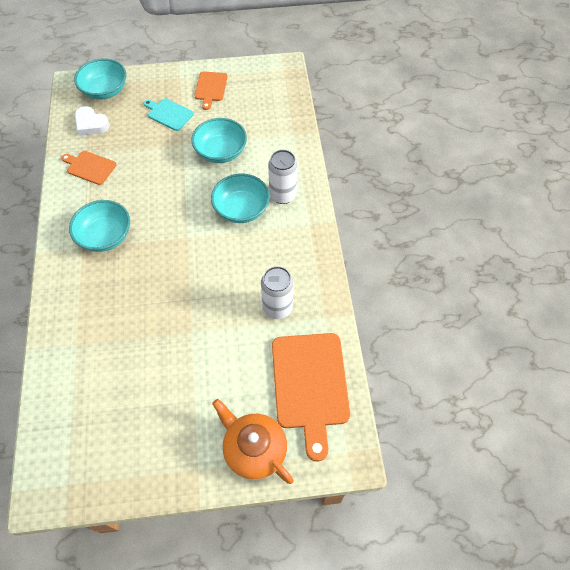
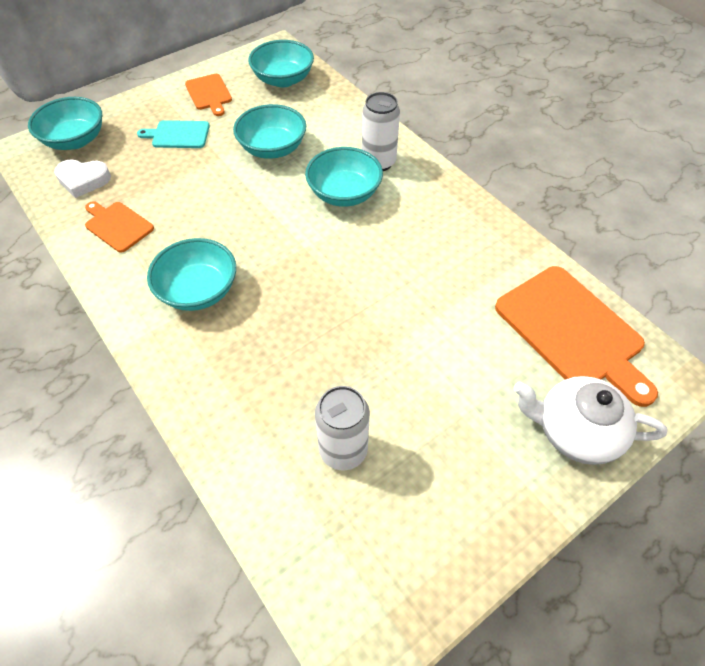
camera: 30 degrees left, 5 degrees down
(89, 167) = (117, 225): orange cutting board -> orange cutting board turned 45 degrees clockwise
(254, 449) = (575, 431): orange teapot -> white teapot
(268, 97) = (283, 79): none -> turquoise bowl
(277, 308) = (469, 271): white can -> white can (343, 450)

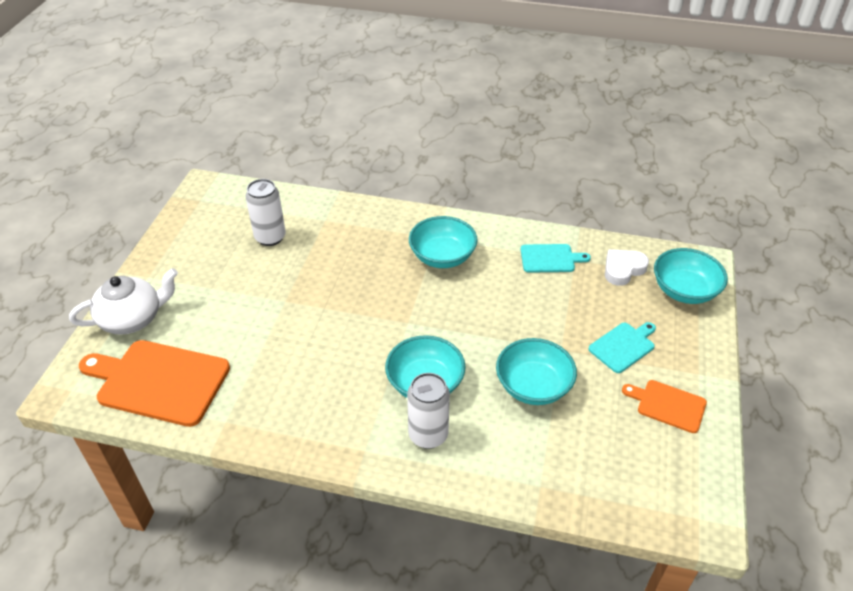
camera: 140 degrees right, 10 degrees down
(117, 225) = (550, 258): orange cutting board -> turquoise cutting board
(283, 79) = (632, 476): turquoise bowl -> none

